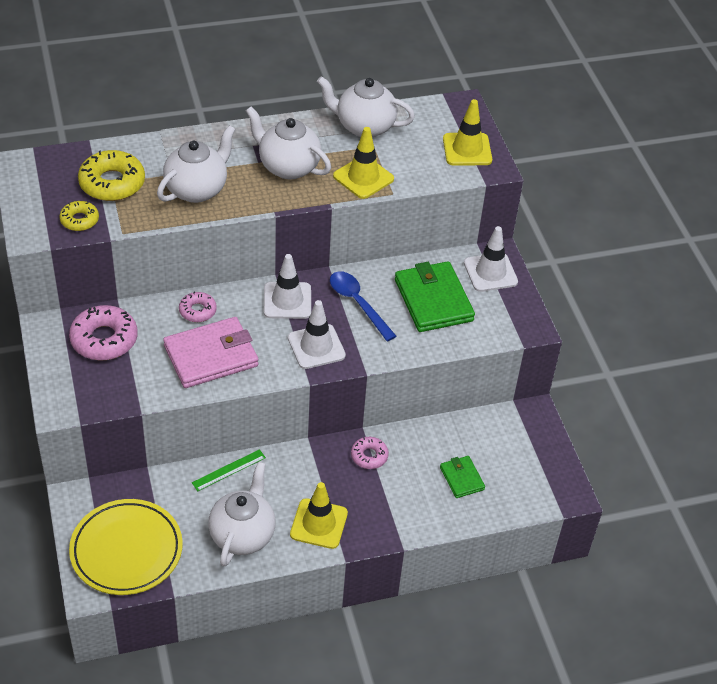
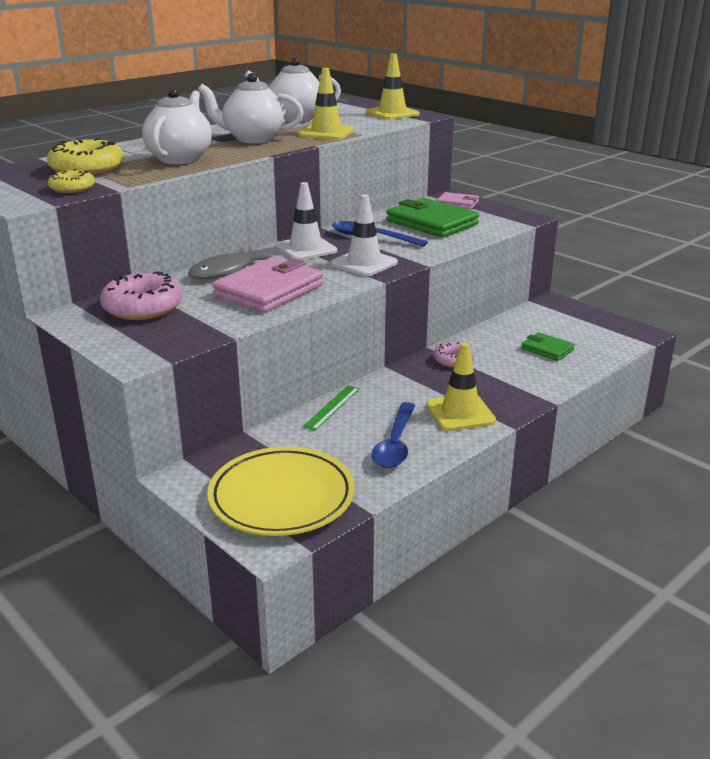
camera: 25 degrees left, 20 degrees down
(197, 311) = (225, 271): pink donut -> grey fish
(243, 534) = (395, 444): white teapot -> blue spoon
(490, 272) = (457, 203): white traffic cone -> pink wallet

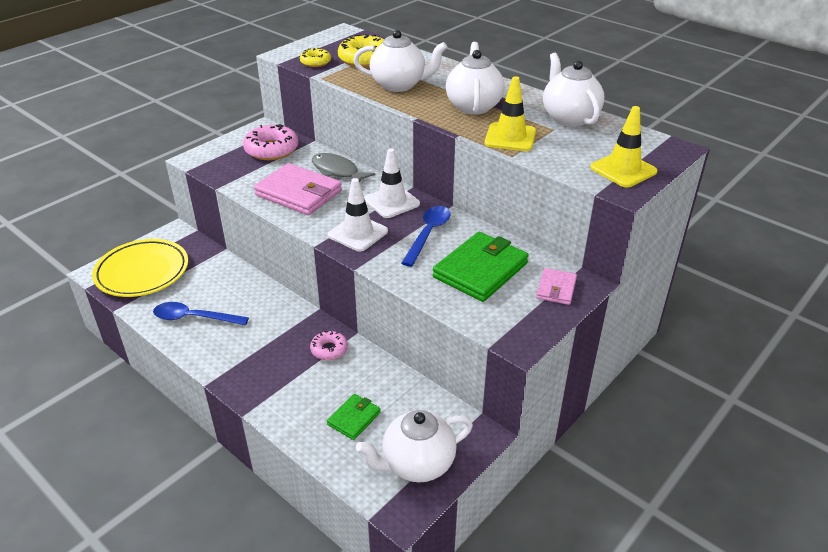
camera: 85 degrees right, 10 degrees up
(332, 407) = (252, 284): green ruler -> none
(460, 413) = (234, 353): yellow traffic cone -> none
(592, 326) = (416, 464): none -> white teapot

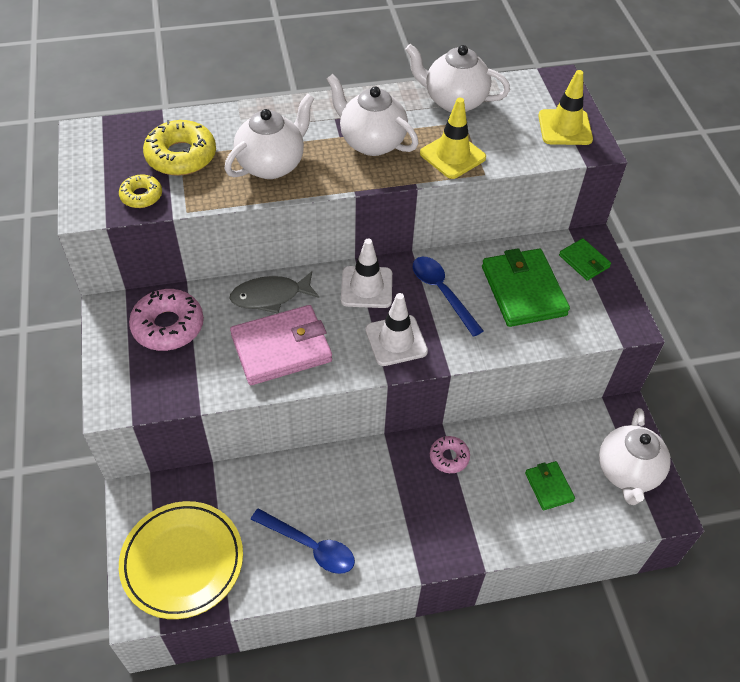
camera: 55 degrees left, 15 degrees up
(194, 318) = (310, 546): blue spoon -> blue spoon turned 105 degrees counterclockwise
(556, 289) = (584, 261): pink wallet -> green wallet

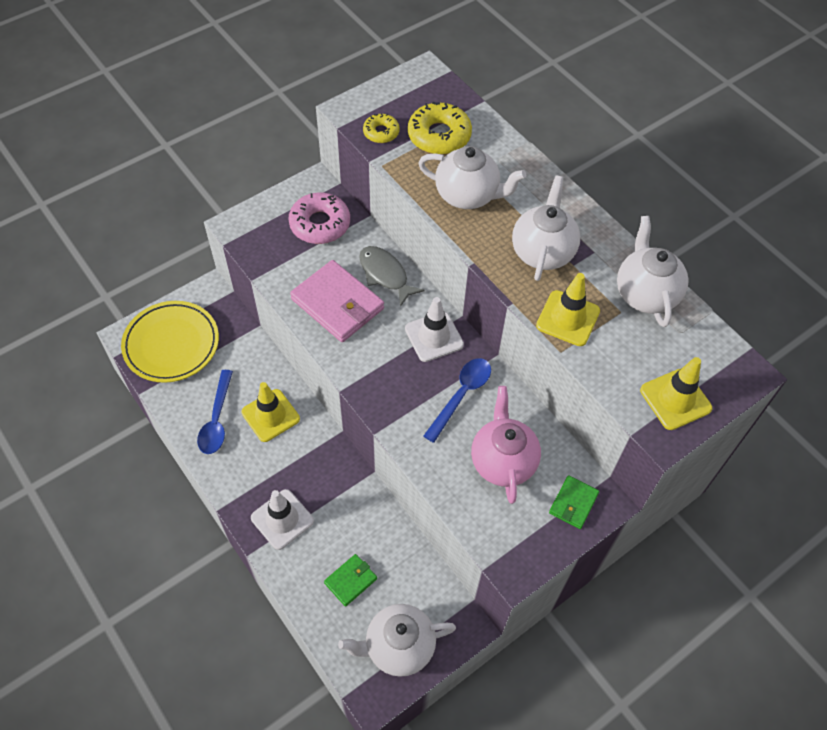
camera: 65 degrees right, 5 degrees up
(332, 491) = (270, 415): none -> yellow traffic cone
(396, 340) = (388, 380): white traffic cone -> white traffic cone (282, 519)
(449, 457) = (342, 489): pink donut -> none
(523, 291) = (502, 461): green wallet -> pink teapot

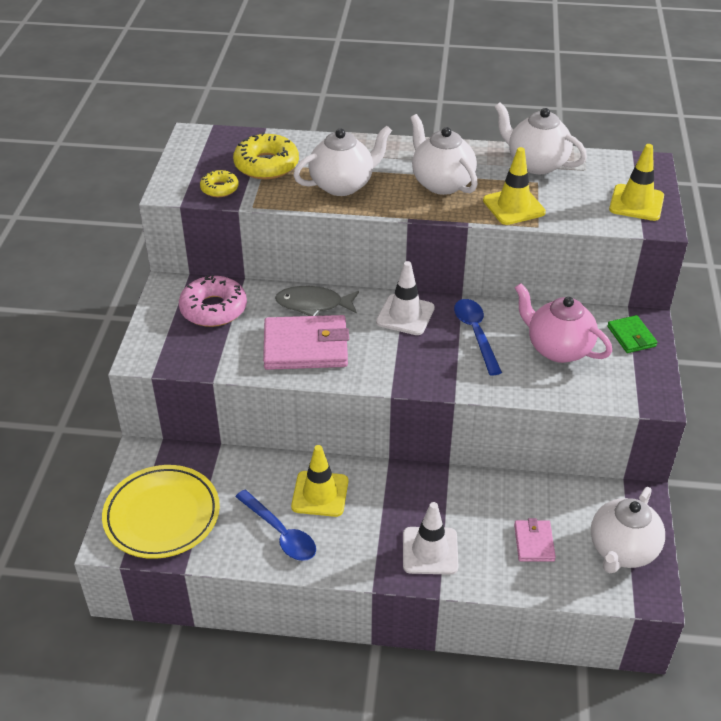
camera: 45 degrees left, 15 degrees down
(350, 581) = (534, 543): green wallet -> pink wallet

